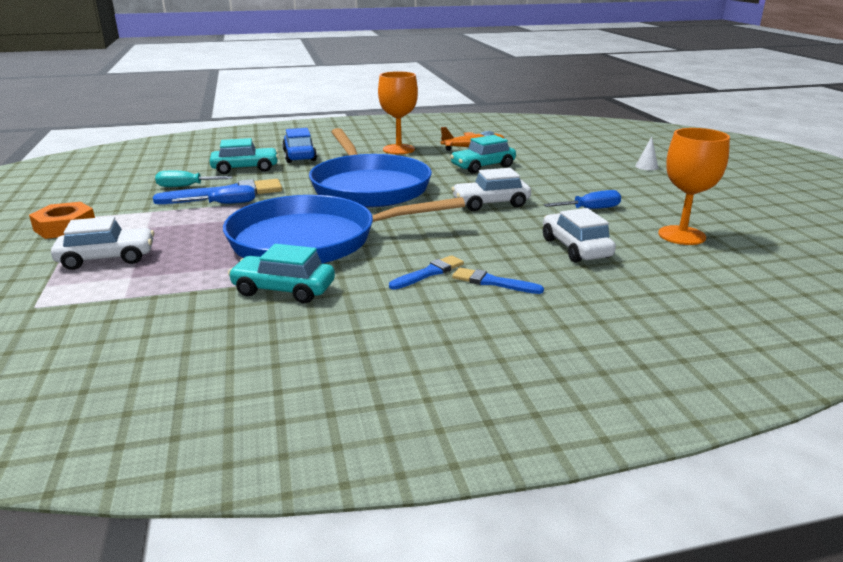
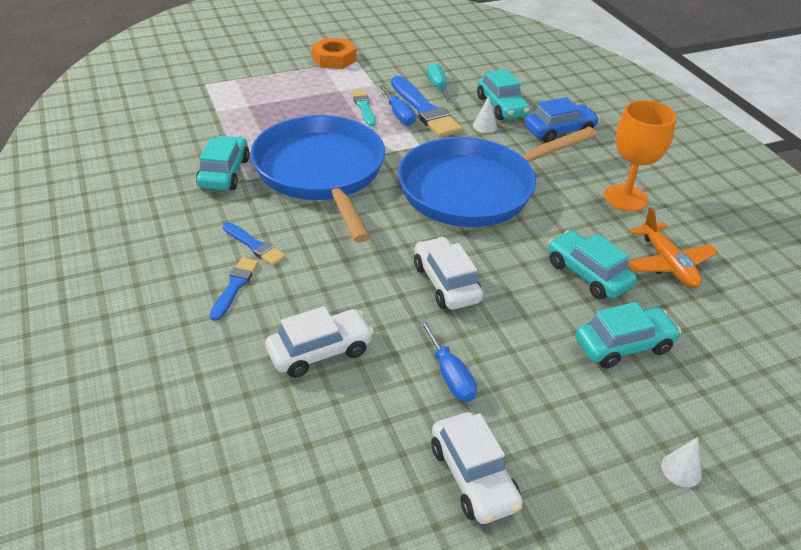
camera: 80 degrees right, 15 degrees up
(107, 258) = (278, 89): white car -> white car (473, 477)
(195, 217) = (364, 107): none -> turquoise brush
(273, 176) = (485, 126): none -> white cone
(552, 166) = (623, 345): none -> turquoise car
(681, 235) = (372, 463): orange goblet -> none

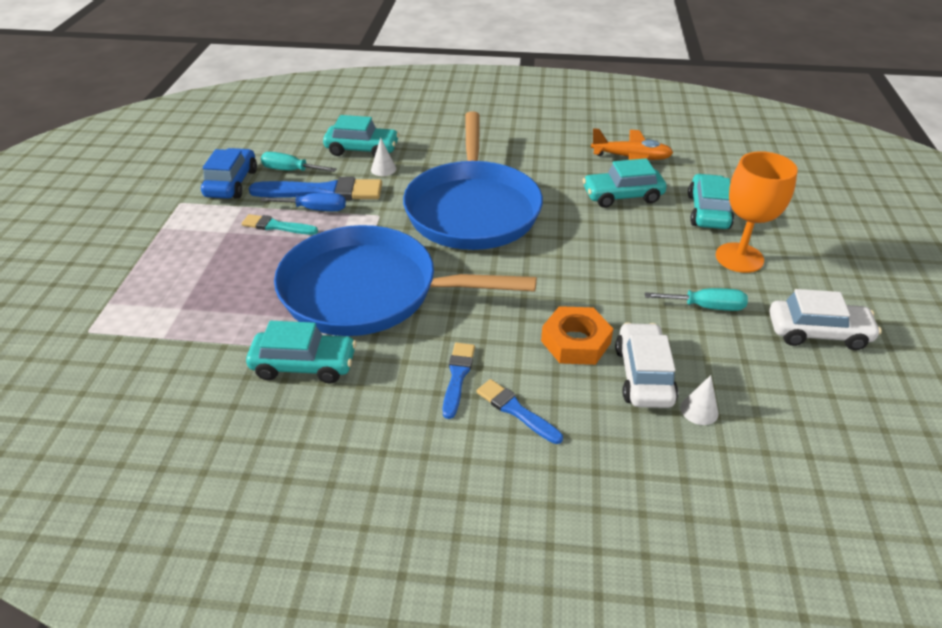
camera: 60 degrees left, 0 degrees up
(224, 173) = (304, 365): turquoise car -> turquoise car turned 150 degrees clockwise
(254, 245) = (457, 376): blue brush -> blue brush turned 60 degrees counterclockwise
(334, 59) = (157, 216): orange nut -> orange nut (575, 342)
(446, 283) = (592, 269): white car -> none
(450, 375) = (706, 307): blue screwdriver -> turquoise screwdriver
(559, 131) = (428, 136): blue car -> blue car (231, 183)
(625, 198) = (542, 143): orange goblet -> orange goblet (739, 258)
(681, 470) = (833, 236): white cone -> white cone (699, 410)

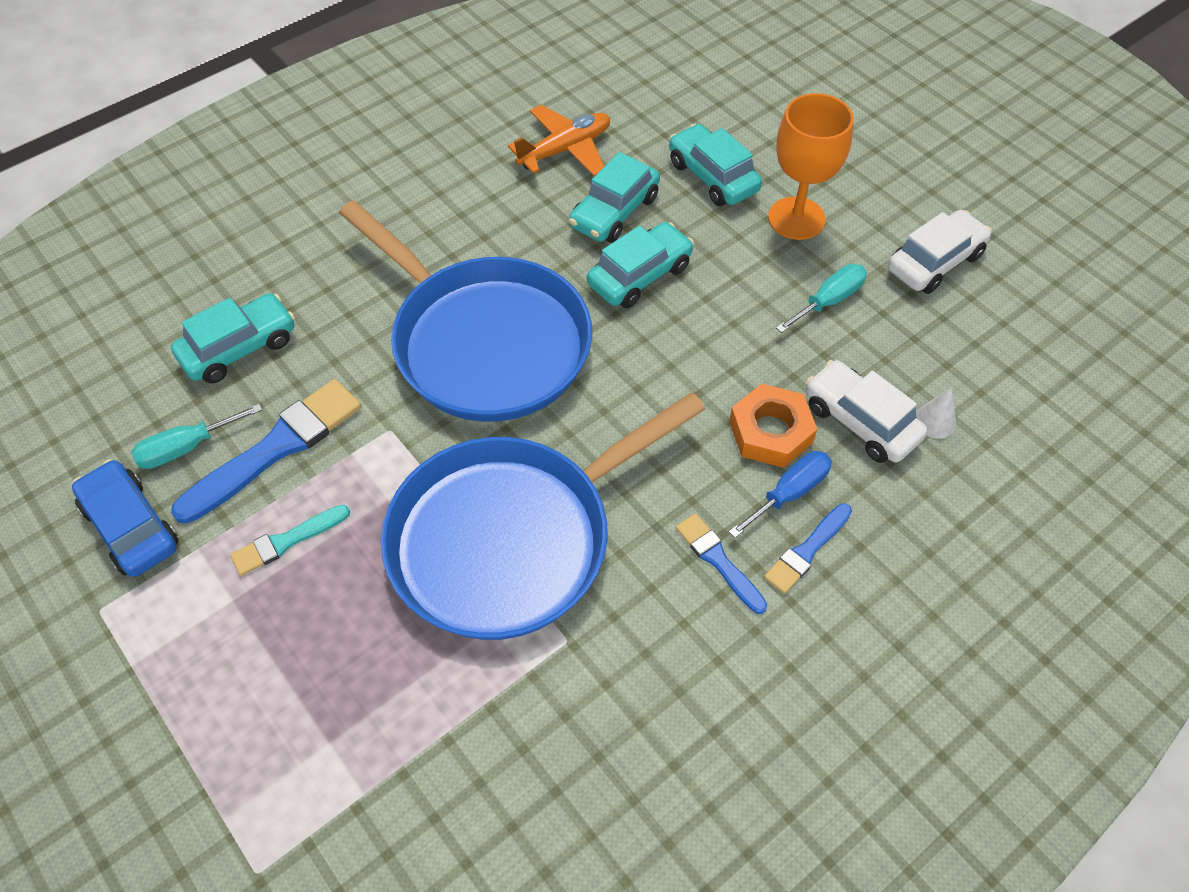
camera: 45 degrees left, 15 degrees up
(304, 365) = (563, 681): turquoise car -> turquoise car (640, 275)
(315, 209) = (301, 481): blue screwdriver -> blue screwdriver (789, 493)
(383, 169) = (307, 359): white cone -> none
(516, 410) = (807, 550): blue brush -> blue brush turned 45 degrees counterclockwise

